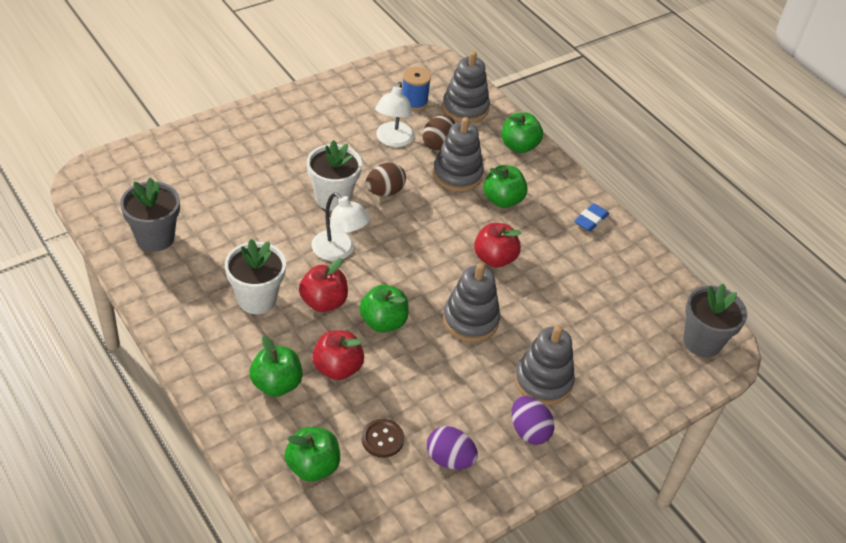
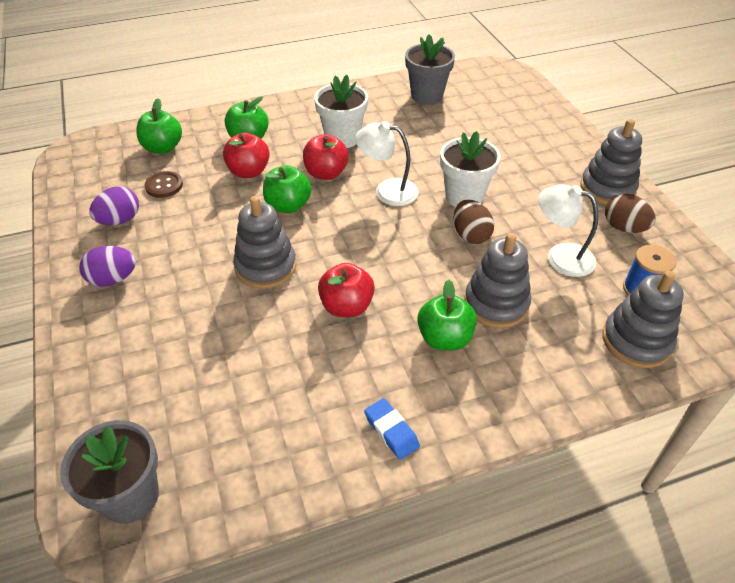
camera: 110 degrees right, 0 degrees up
(339, 251) = (387, 190): white lamp -> white lamp turned 45 degrees clockwise
(438, 144) = (556, 296): brown egg -> brown egg (624, 227)
(519, 146) = (554, 385): green apple -> none
(543, 381) = (162, 305): grey stacking toy -> grey stacking toy (607, 188)

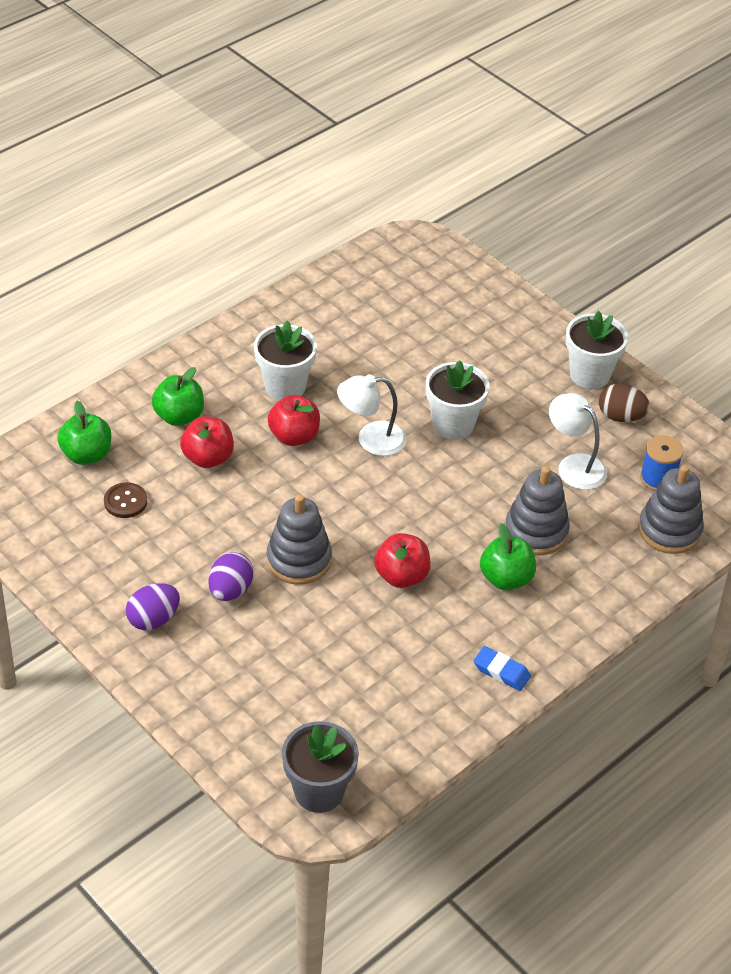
camera: 25 degrees left, 0 degrees up
(120, 220) = (108, 555): purple egg -> purple egg (230, 590)
(288, 205) = (278, 486): green apple -> none
(427, 95) = (348, 301): grey flower pot -> none
(470, 235) = (480, 467): brown egg -> none
(560, 256) = (574, 465): white lamp -> white lamp turned 45 degrees clockwise
(607, 188) = (589, 375): grey stacking toy -> white flower pot

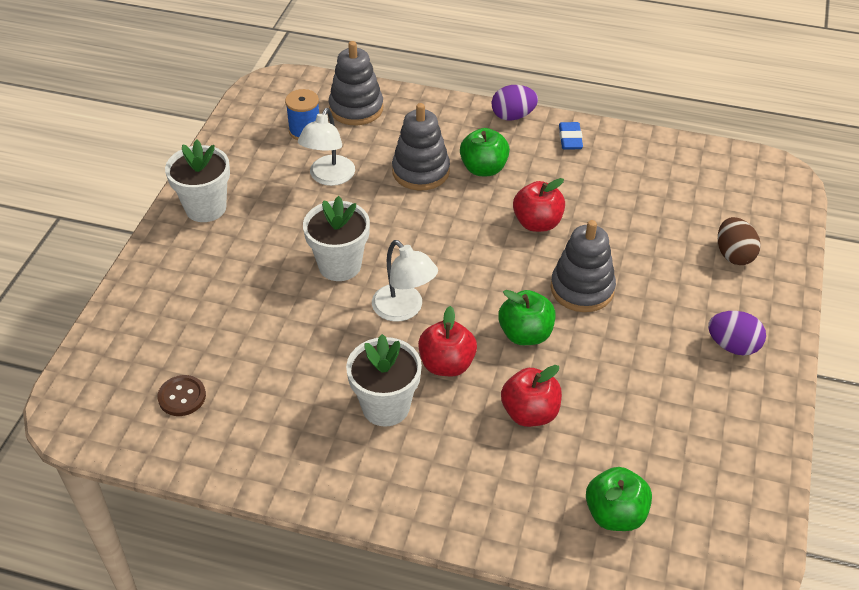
camera: 120 degrees left, 0 degrees up
(125, 501) = (639, 444): brown button -> brown button (182, 397)
(179, 416) = (497, 468): green apple -> green apple (525, 334)
(230, 590) = (655, 314): purple egg -> purple egg (513, 116)
(319, 791) = (760, 181): grey flower pot -> none
(621, 416) = (247, 172): brown egg -> brown egg (734, 255)

